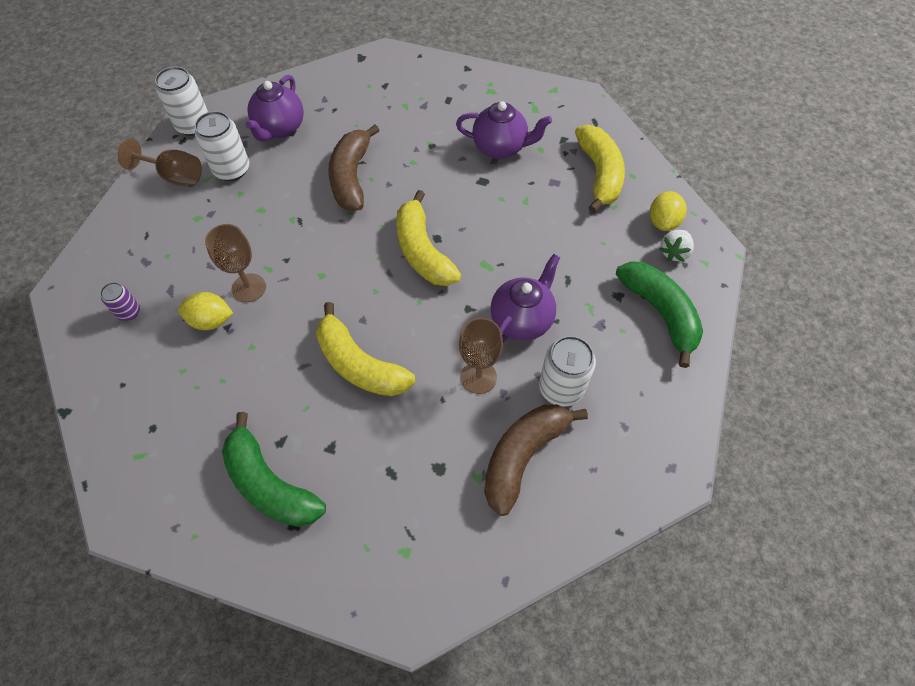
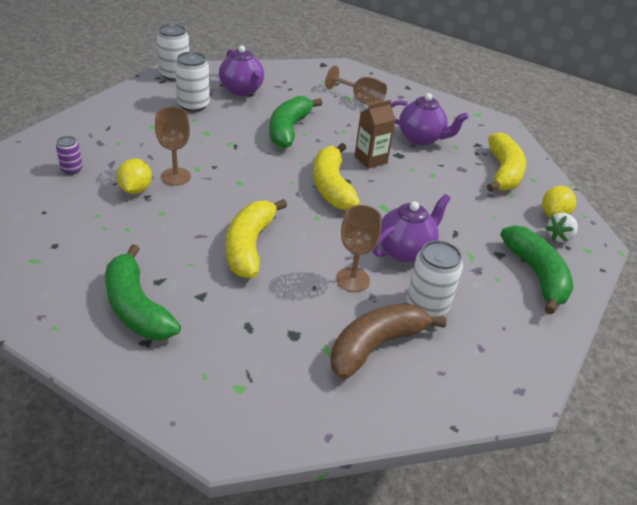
camera: 10 degrees right, 20 degrees down
(174, 176) = (146, 99): brown goblet -> brown goblet (360, 100)
(211, 321) = (135, 189): yellow lemon -> yellow lemon turned 75 degrees clockwise
(280, 128) = (242, 90): purple teapot -> purple teapot turned 60 degrees counterclockwise
(351, 177) = (288, 130): brown banana -> green banana
(359, 364) = (249, 246): yellow banana -> yellow banana turned 45 degrees clockwise
(454, 197) = (370, 159): none -> brown carton

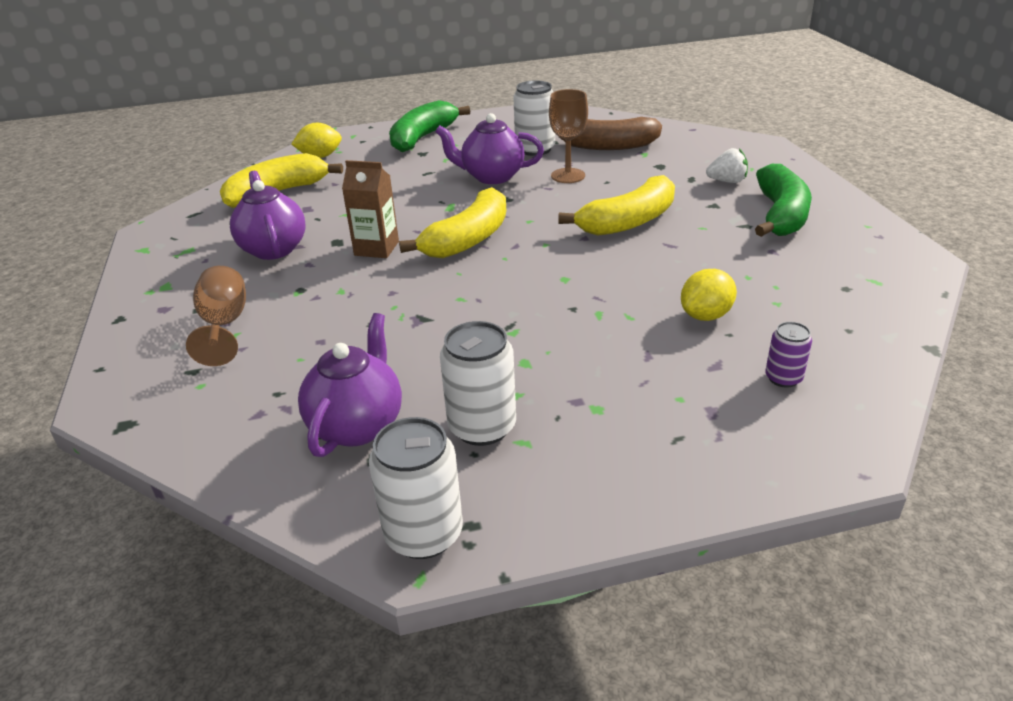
camera: 130 degrees left, 5 degrees down
(176, 176) = (637, 313): brown goblet -> none
(288, 130) = (404, 320): green banana -> none
(559, 237) = (353, 146): white strawberry -> white strawberry (727, 181)

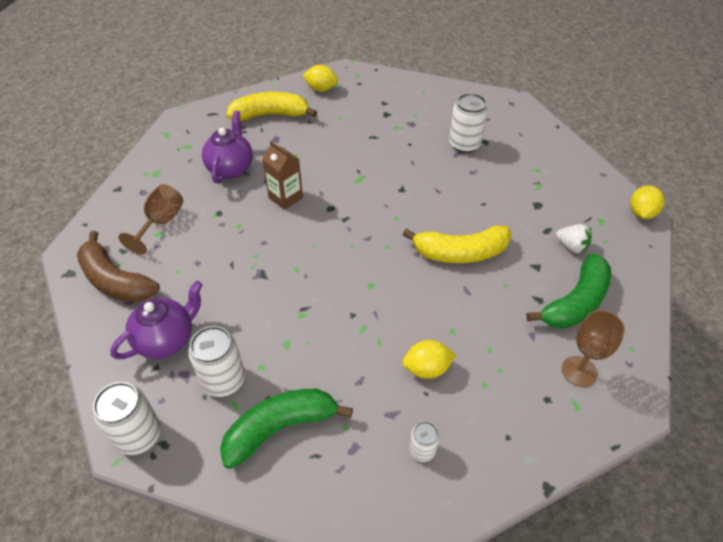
camera: 30 degrees right, 15 degrees up
(422, 138) = (399, 97): green banana -> green banana (280, 428)
(468, 239) = (345, 217): yellow banana -> none
(492, 177) = (410, 161): purple teapot -> none
(568, 176) = (462, 184): brown goblet -> brown goblet (579, 371)
(606, 146) = (519, 164): brown banana -> brown banana (115, 281)
(757, 142) = (641, 213): none -> yellow lemon
(783, 378) = (422, 450): purple can -> white can

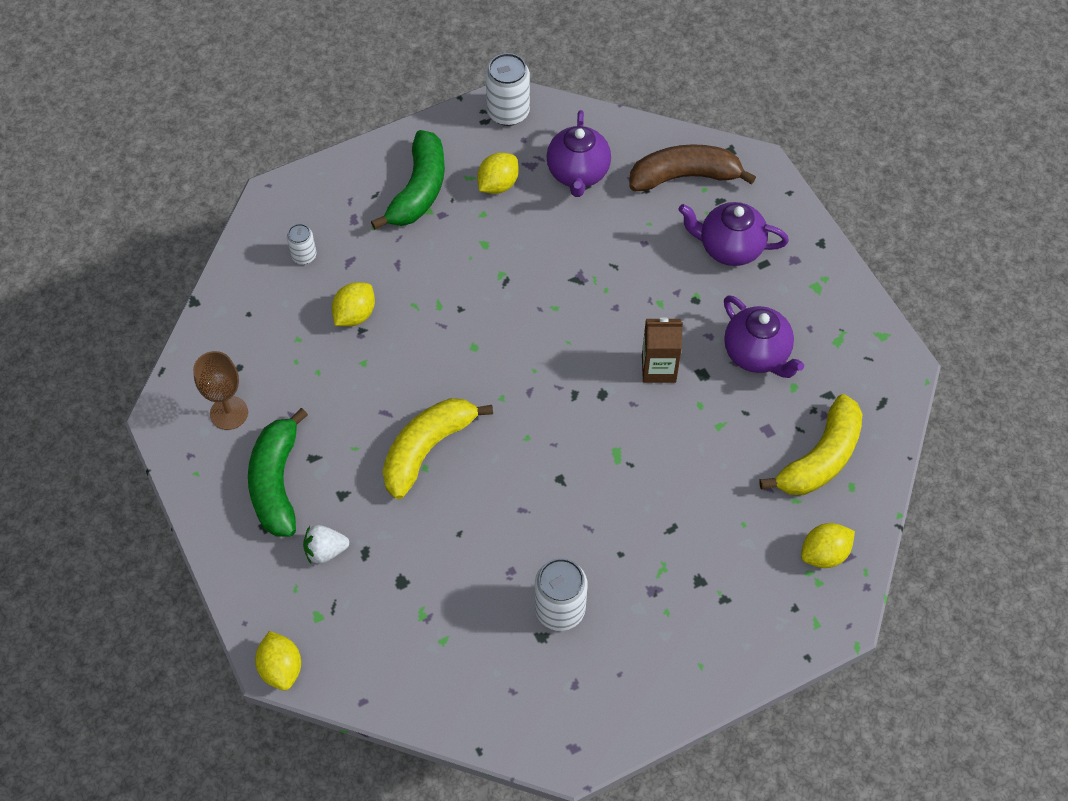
camera: 135 degrees right, 10 degrees up
(161, 223) = (729, 248): brown goblet -> purple teapot
(223, 380) = (498, 184): white can -> yellow lemon

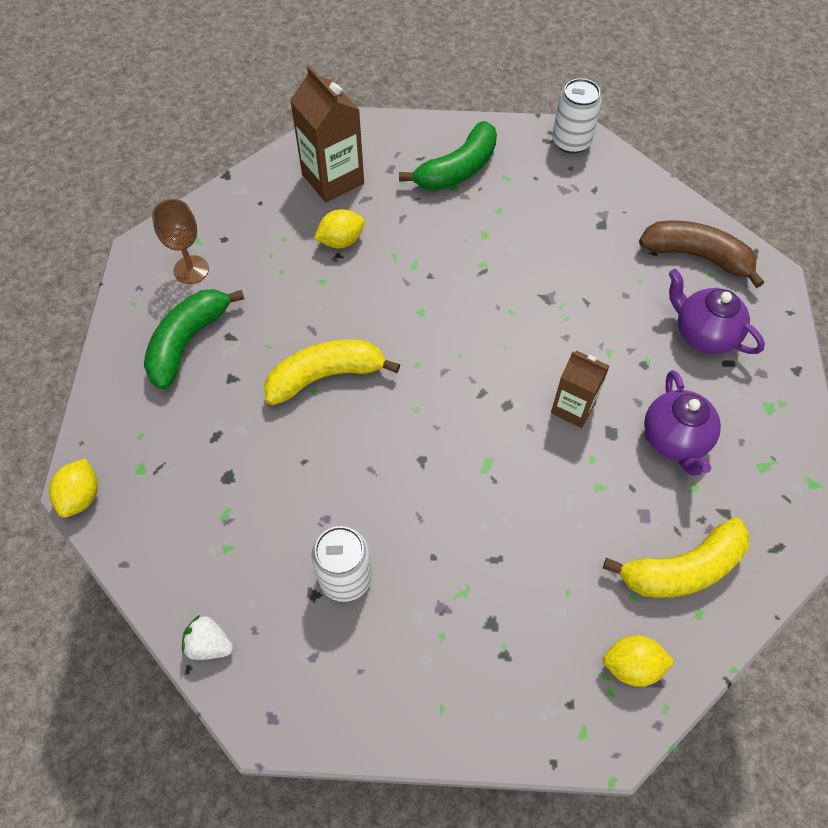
camera: 30 degrees right, 0 degrees up
(304, 255) = (333, 179): white can -> brown carton
(325, 551) = (185, 417): white strawberry -> white strawberry (209, 644)
(498, 184) = (526, 193): yellow lemon -> none
(578, 173) = (601, 213): purple teapot -> none

